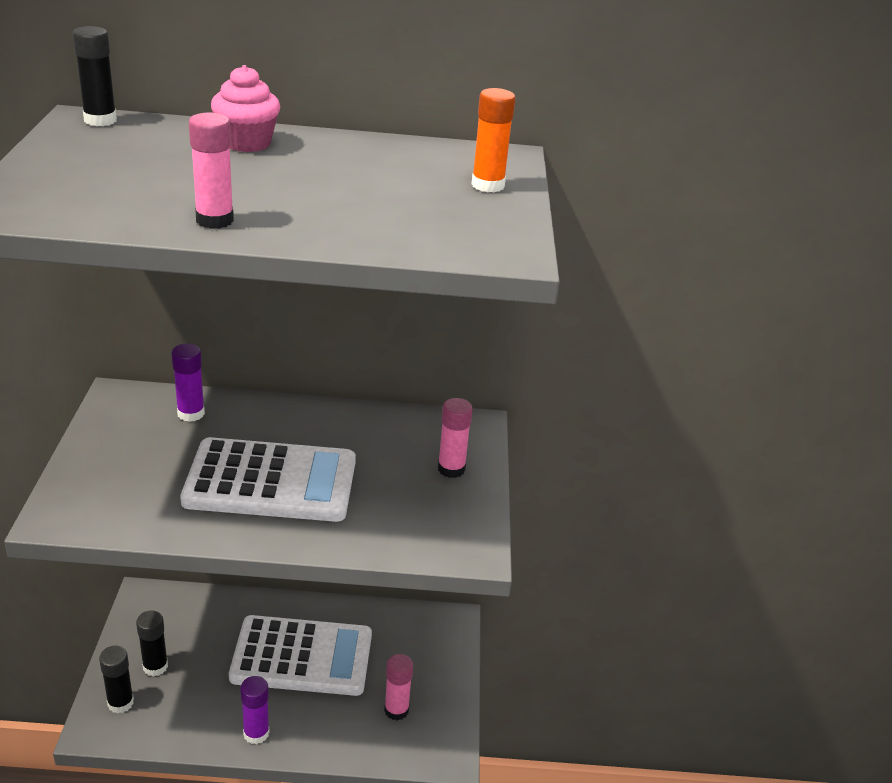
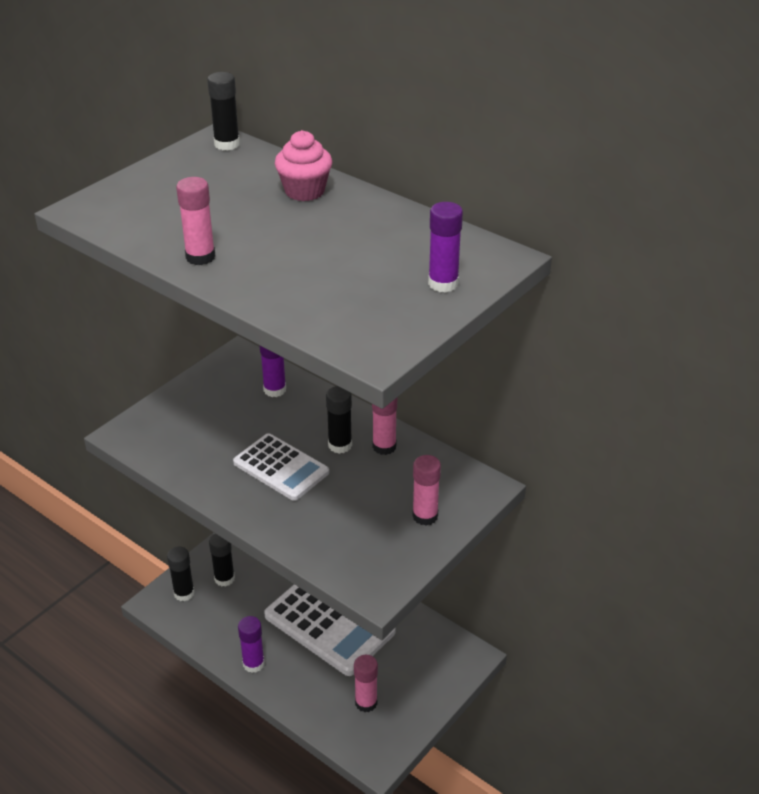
camera: 40 degrees right, 5 degrees up
(271, 481) = (281, 467): white calculator -> white calculator, size x0.63
(310, 439) = (340, 445): none -> black glue stick
(353, 425) = (384, 446): none -> pink glue stick
(488, 185) = (443, 283): orange glue stick -> purple glue stick

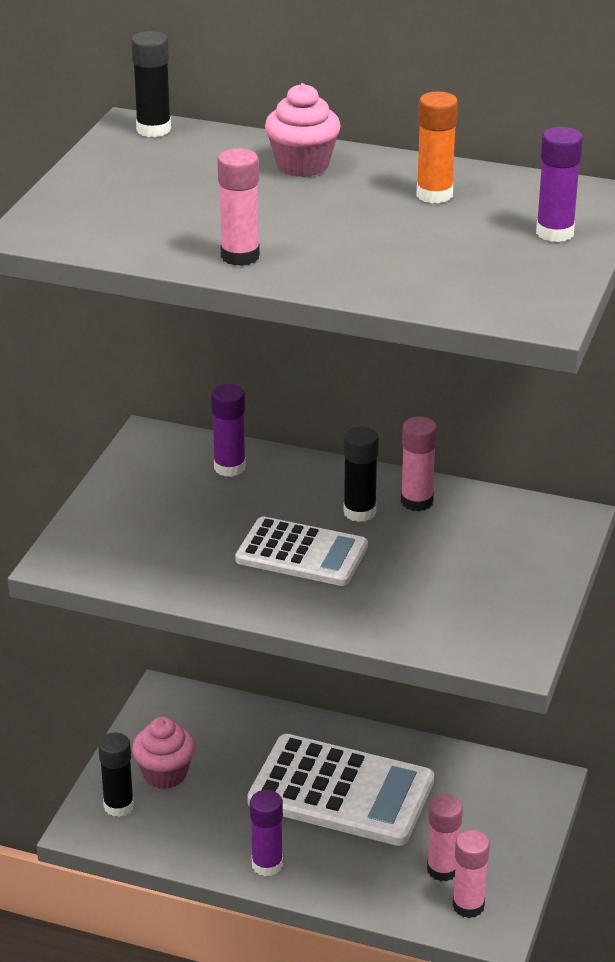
camera: 20 degrees left, 5 degrees down
(224, 578) = (165, 774): black glue stick -> pink cupcake
(379, 233) = (434, 195): none -> orange glue stick
(425, 516) = (519, 565): pink glue stick -> pink glue stick (468, 906)

